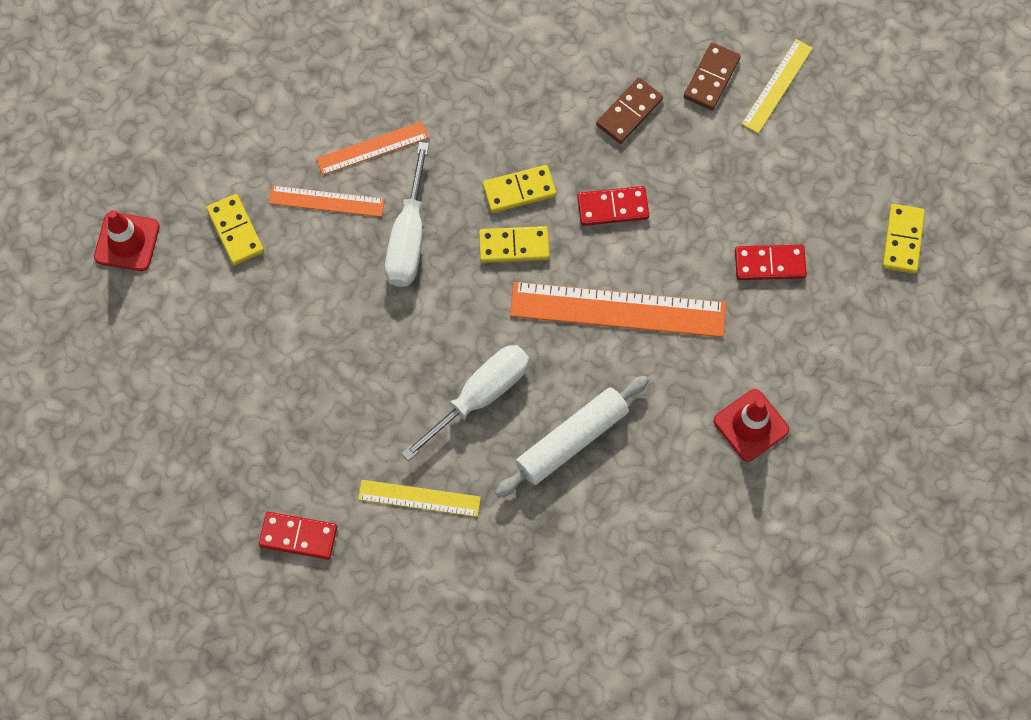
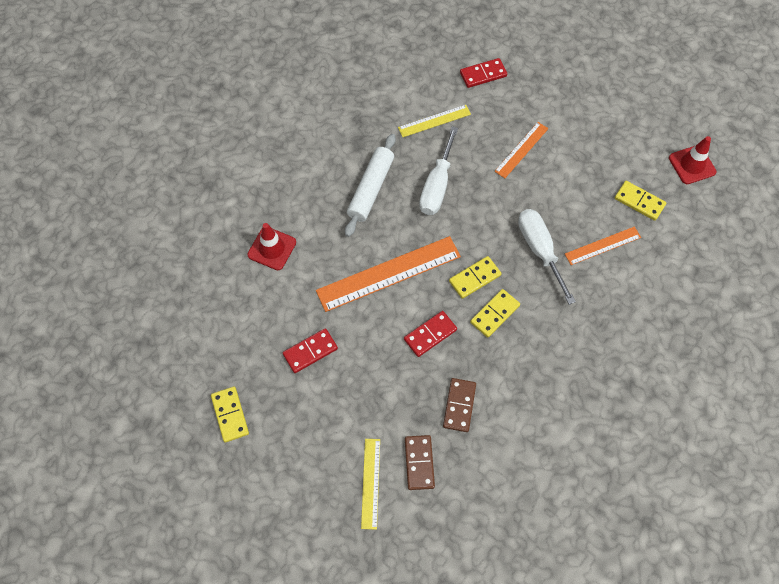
camera: 150 degrees right, 5 degrees down
(372, 148) = (601, 292): orange ruler -> orange ruler (521, 149)

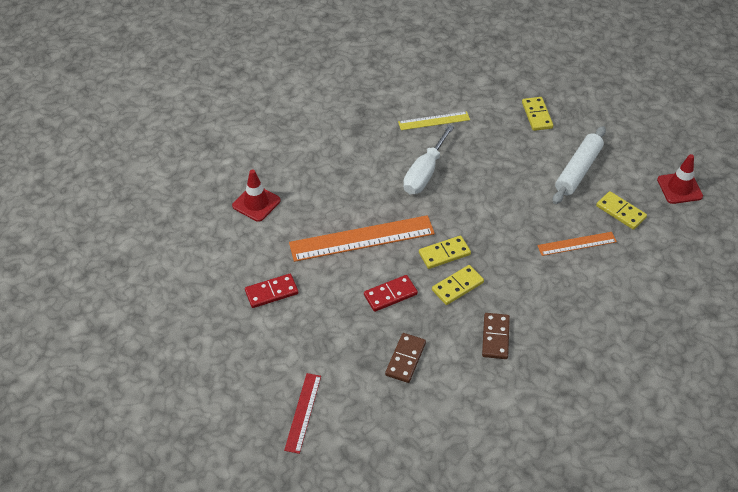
camera: 10 degrees right, 15 degrees down
(230, 415) = (182, 334): yellow domino -> yellow domino (537, 115)
(371, 189) = (361, 168): white rolling pin -> white rolling pin (578, 171)
(371, 483) = (303, 412): yellow ruler -> red ruler
(419, 463) = (355, 402): brown domino -> brown domino (495, 337)
(483, 74) = (488, 90): red domino -> none
(521, 149) = (512, 154): orange ruler -> none
(539, 250) = (513, 239): white screwdriver -> none

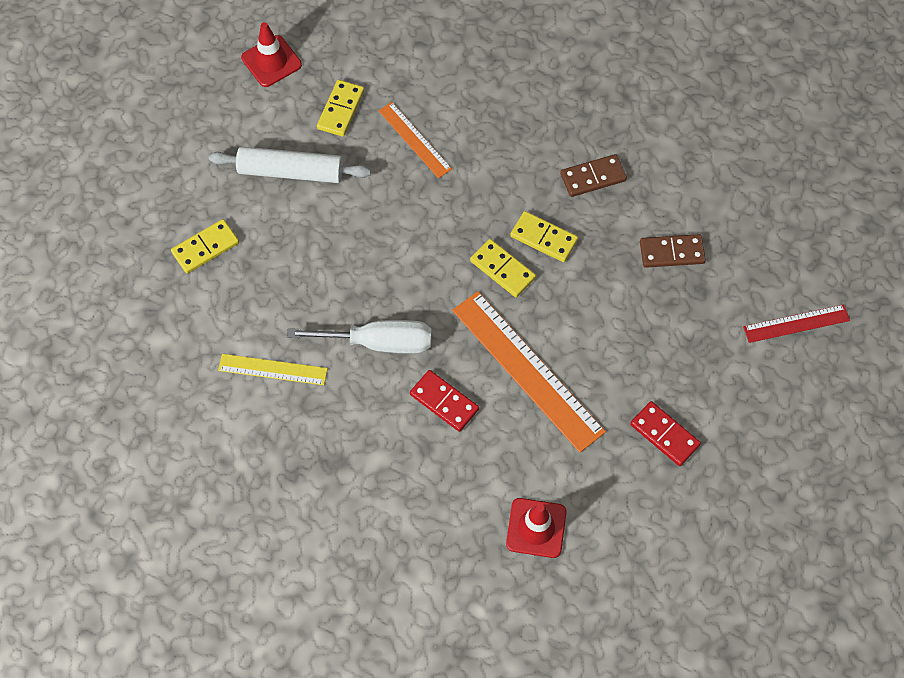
camera: 115 degrees left, 15 degrees up
(390, 294) = (594, 303): red domino -> red domino (444, 402)
(434, 121) = (272, 370): yellow ruler -> yellow ruler turned 45 degrees counterclockwise

